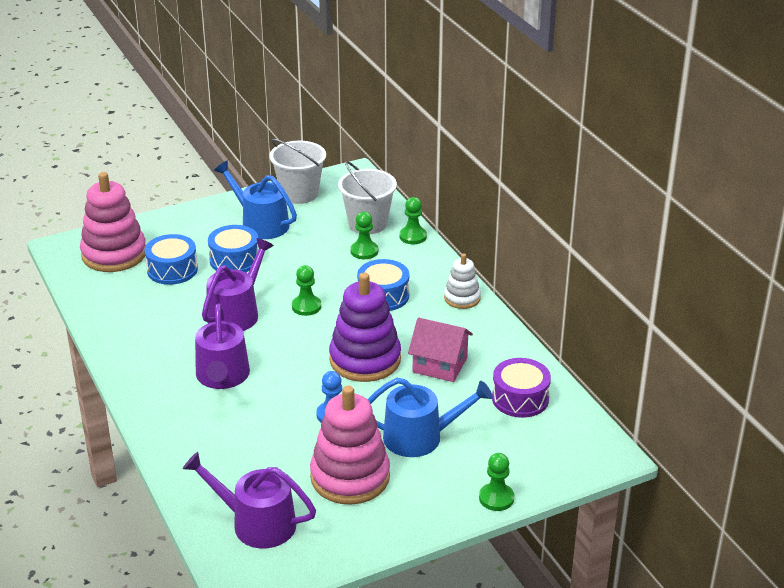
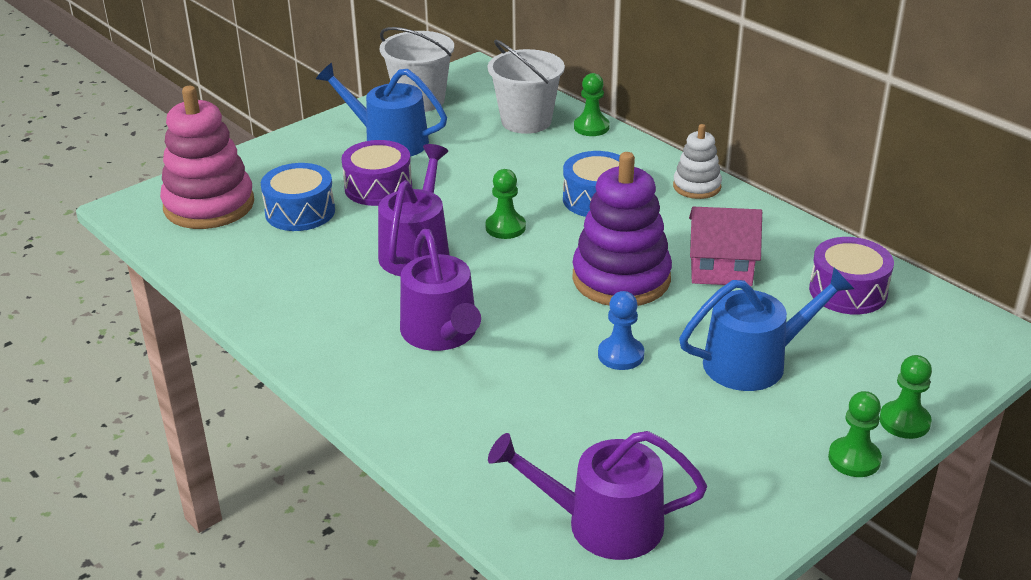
camera: 15 degrees left, 0 degrees up
(234, 260) = (378, 187): blue drum -> purple drum
(350, 477) = (694, 432): pink stacking toy -> none
(364, 251) = (541, 152): green pawn -> green pawn (854, 459)

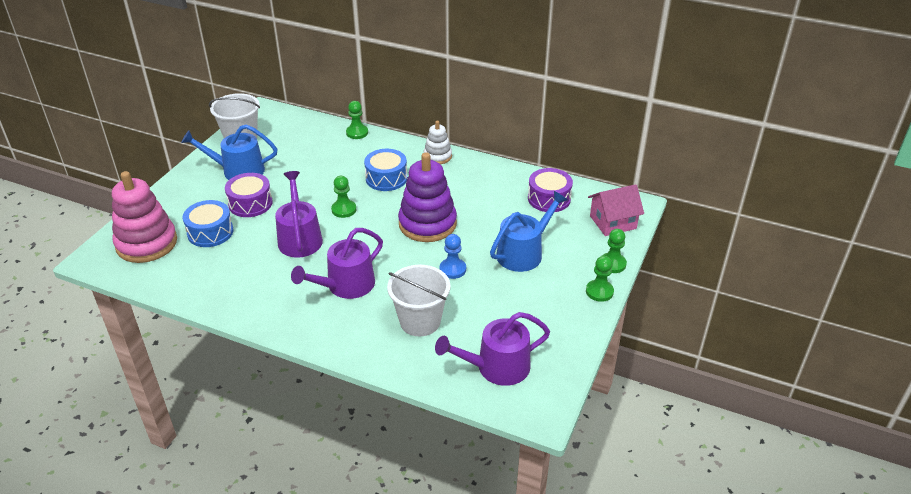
camera: 25 degrees left, 5 degrees up
(442, 333) = (346, 285): purple watering can -> purple watering can turned 90 degrees clockwise
(526, 121) = (316, 137): white bucket -> white bucket (420, 321)
(721, 268) = (477, 203): pink house -> pink house (613, 222)

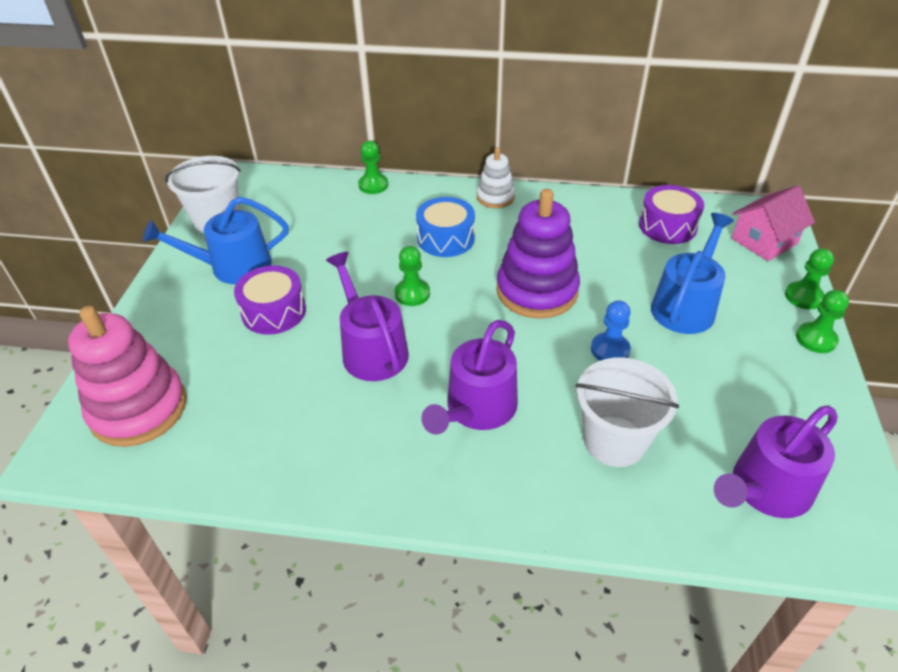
camera: 15 degrees left, 5 degrees up
(210, 232) = (233, 369): blue drum -> none

